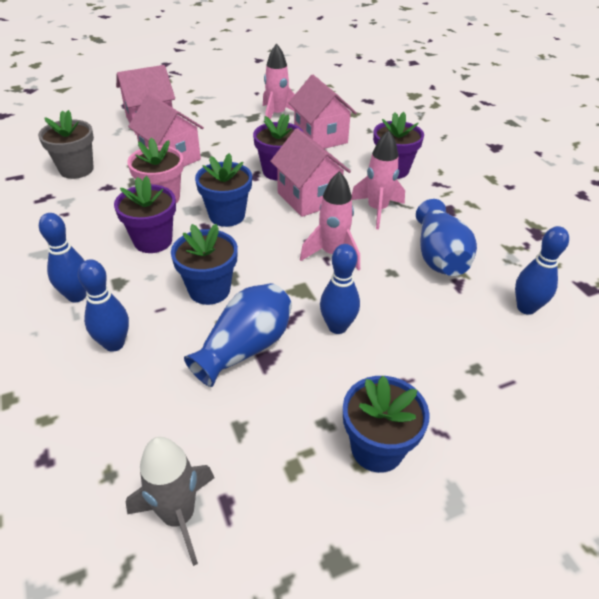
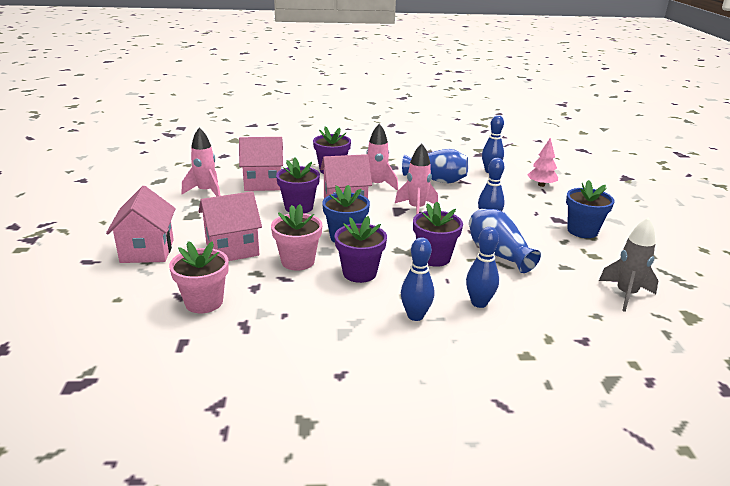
camera: 70 degrees left, 15 degrees down
(76, 169) = (204, 302): grey flower pot -> pink flower pot
(209, 290) = (434, 258): blue flower pot -> purple flower pot
(527, 378) = (541, 185): none -> pink tree

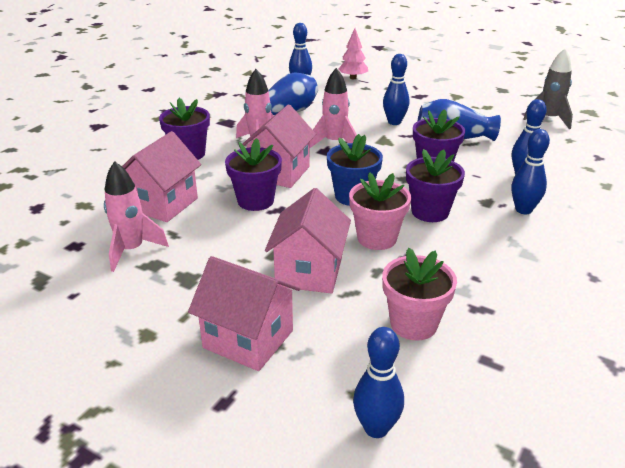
camera: 55 degrees left, 5 degrees up
(89, 315) = (376, 428): none -> blue bowling pin
(582, 231) = (446, 95): blue flower pot -> none

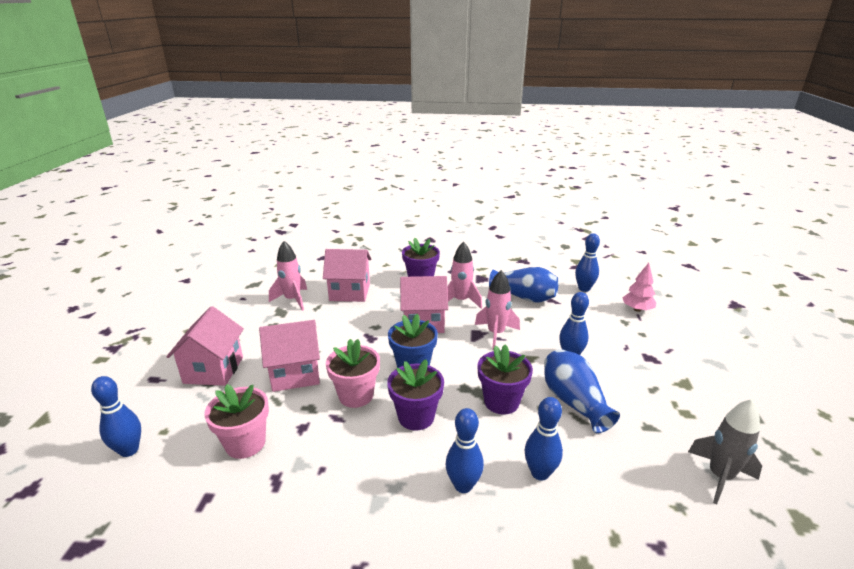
camera: 65 degrees right, 5 degrees down
(255, 201) = (376, 324): purple flower pot -> none

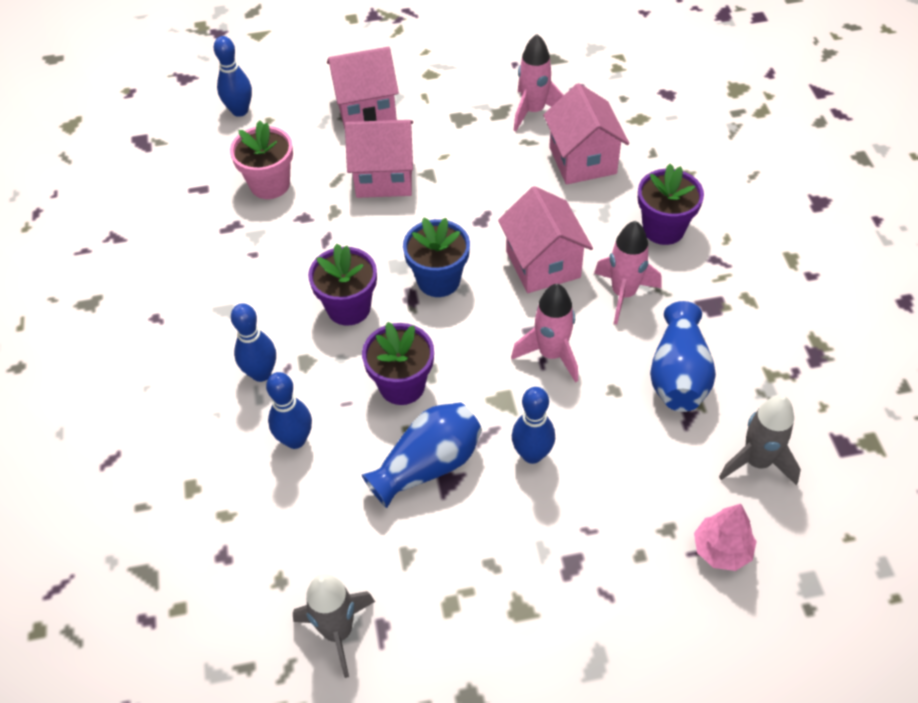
camera: 75 degrees right, 25 degrees up
(295, 374) = (384, 177): pink house -> pink house turned 60 degrees counterclockwise
(356, 395) = (366, 243): pink flower pot -> none
(584, 289) = (756, 462): blue bowling pin -> grey rocket

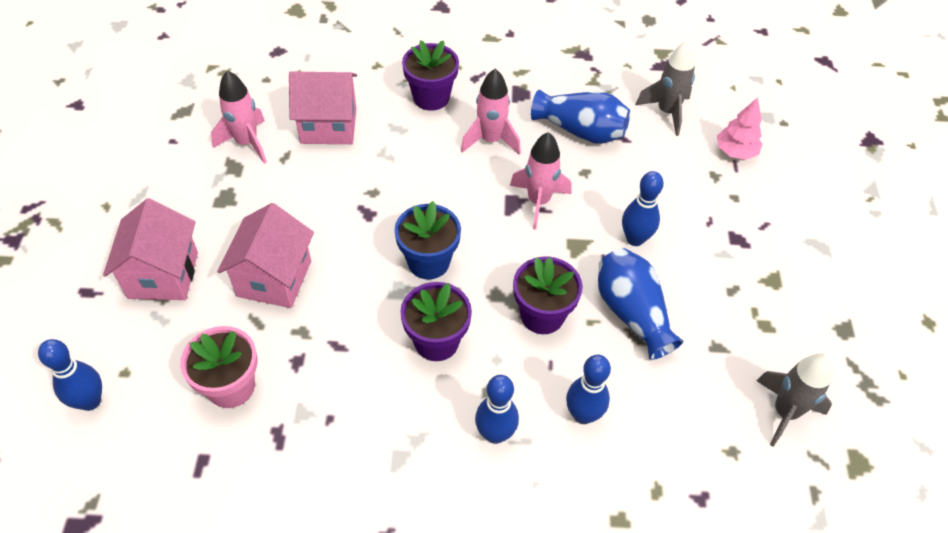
camera: 80 degrees left, 0 degrees up
(543, 264) = (439, 183): pink house -> none

